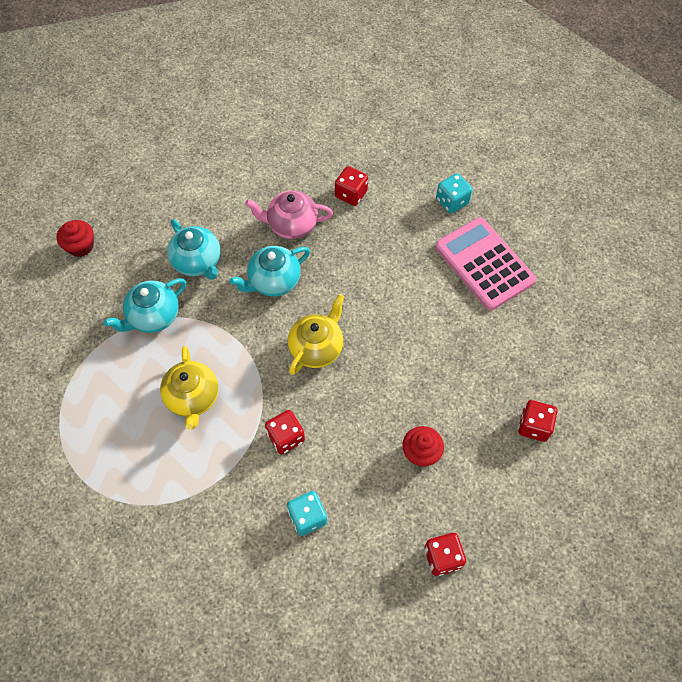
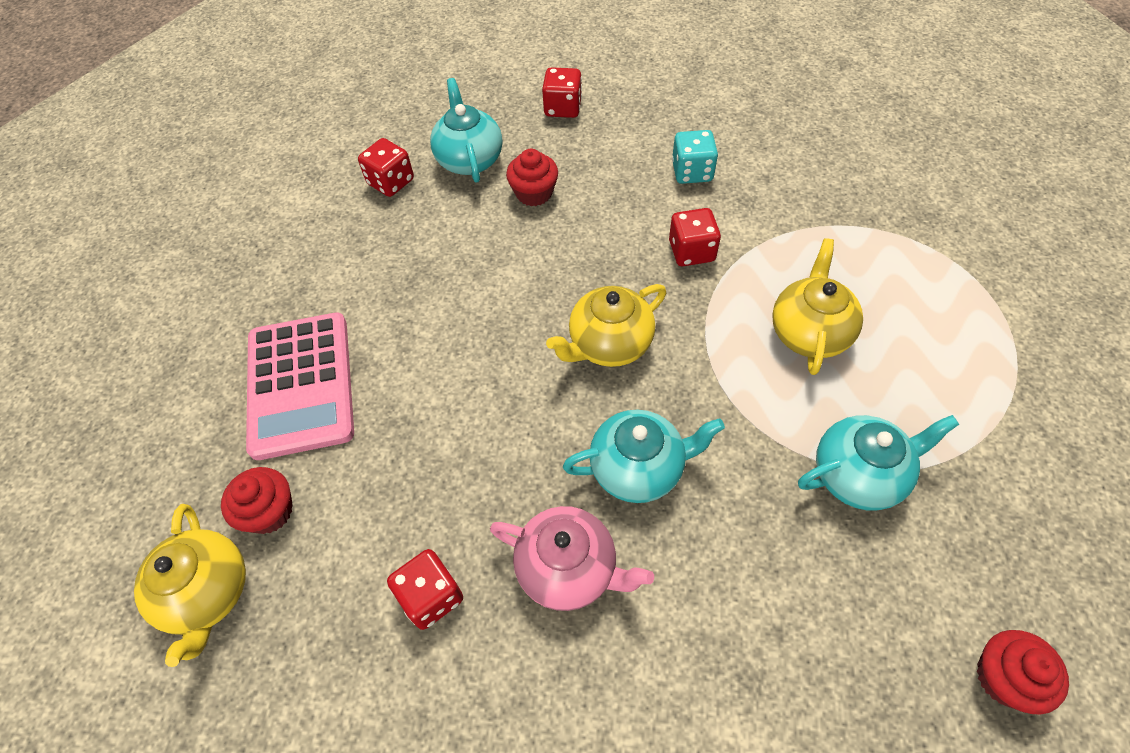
camera: 155 degrees left, 5 degrees down
(198, 262) = (764, 553): turquoise teapot -> turquoise teapot (469, 159)
(452, 201) = (269, 511): turquoise dice -> red cupcake
(454, 163) = (207, 593): none -> yellow teapot

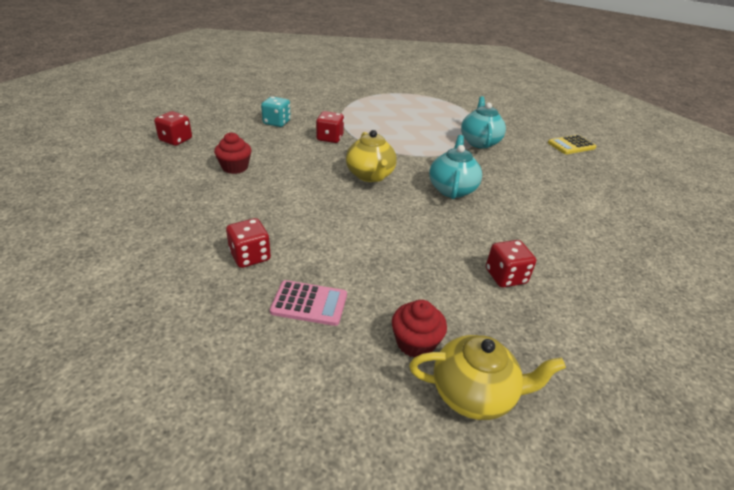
camera: 75 degrees left, 20 degrees down
(300, 385) = (309, 303): pink calculator -> pink calculator, size x0.55
(391, 182) = (151, 217): red dice -> red dice (250, 256)
(469, 159) = (174, 181): turquoise teapot -> none
(569, 569) = (501, 224): pink teapot -> none
(809, 332) = (401, 128): yellow teapot -> none
(1004, 677) = (571, 145): red cupcake -> yellow calculator

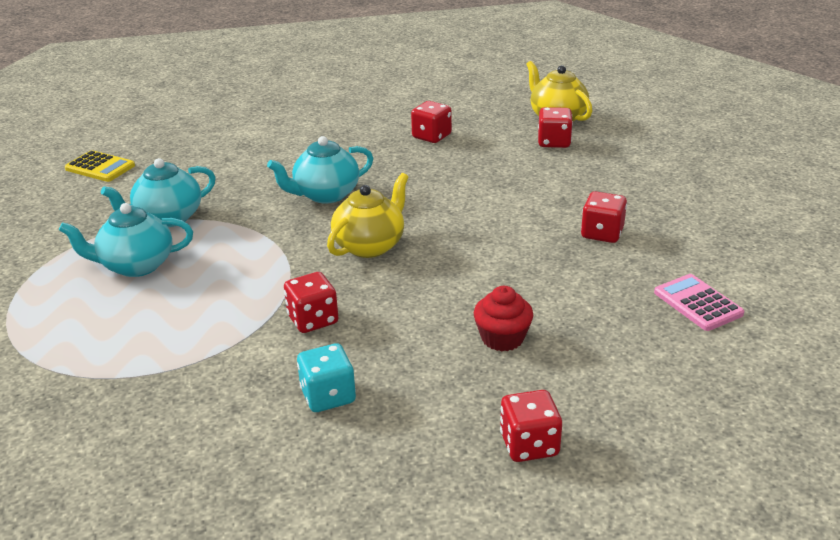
camera: 125 degrees left, 5 degrees down
(309, 303) = (594, 186): pink calculator -> pink calculator (698, 303)
(415, 342) = (554, 142): red cupcake -> red dice
(437, 123) = (136, 266): none -> turquoise teapot

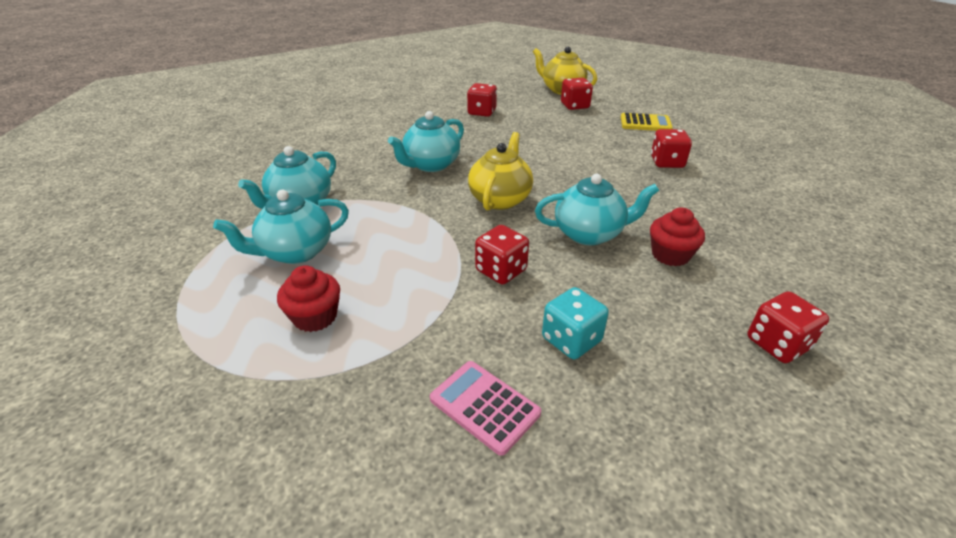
camera: 20 degrees left, 5 degrees up
(100, 167) = (204, 171): yellow calculator -> yellow calculator (645, 123)
(118, 328) = (315, 317): none -> red cupcake
(434, 300) = (589, 234): none -> turquoise teapot
(698, 303) = (780, 201): pink calculator -> pink calculator (484, 406)

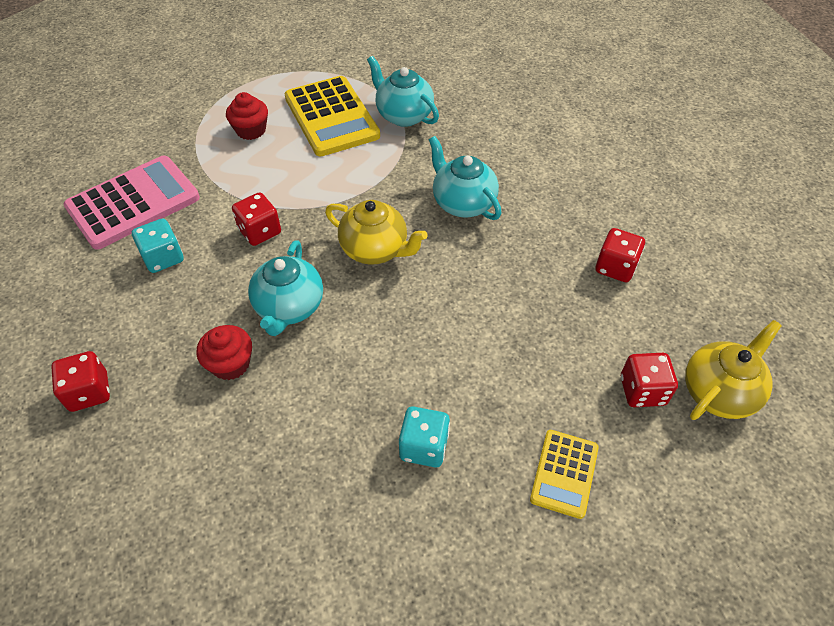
camera: 100 degrees right, 15 degrees up
(295, 252) = (331, 117): turquoise teapot -> yellow calculator
(484, 406) = (133, 203): pink calculator -> pink calculator, size x1.83
(667, 162) = (424, 447): red dice -> turquoise dice

